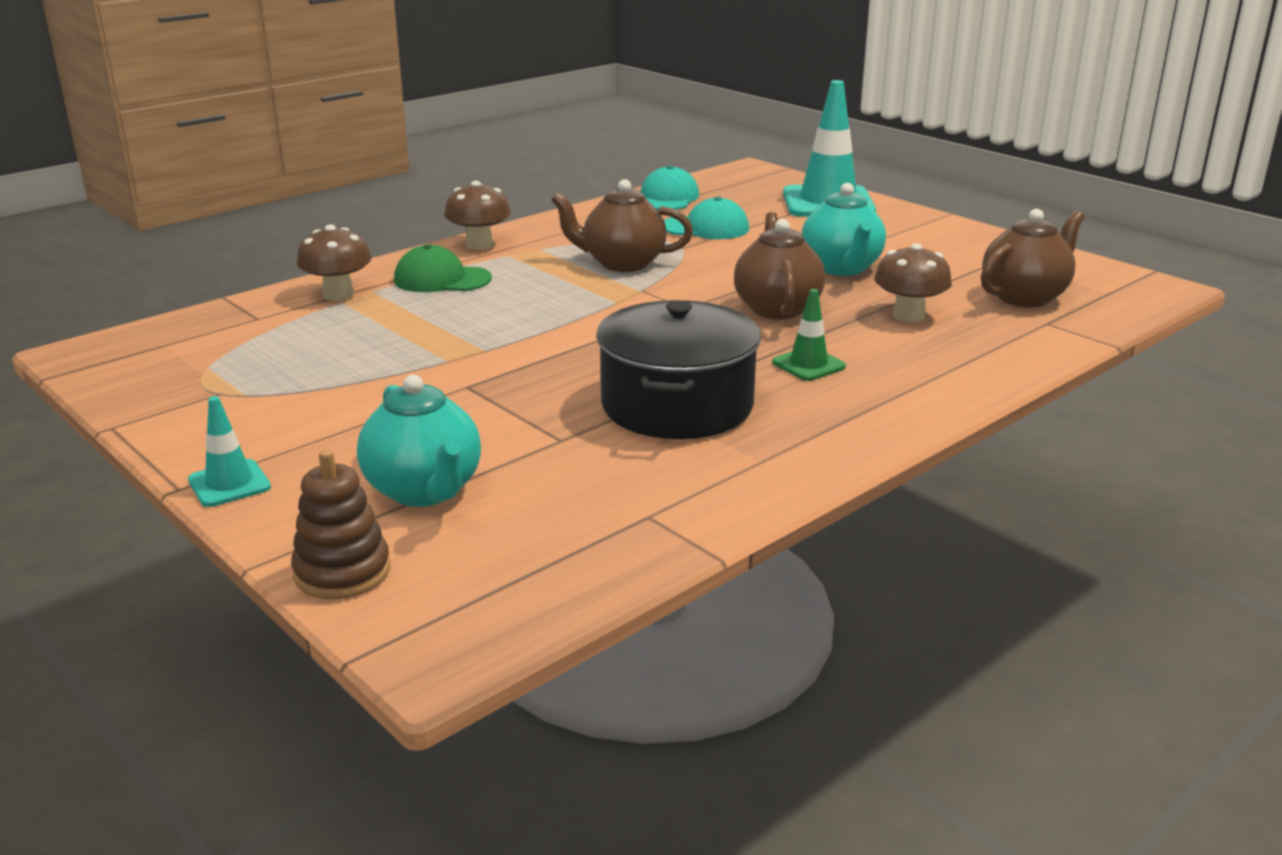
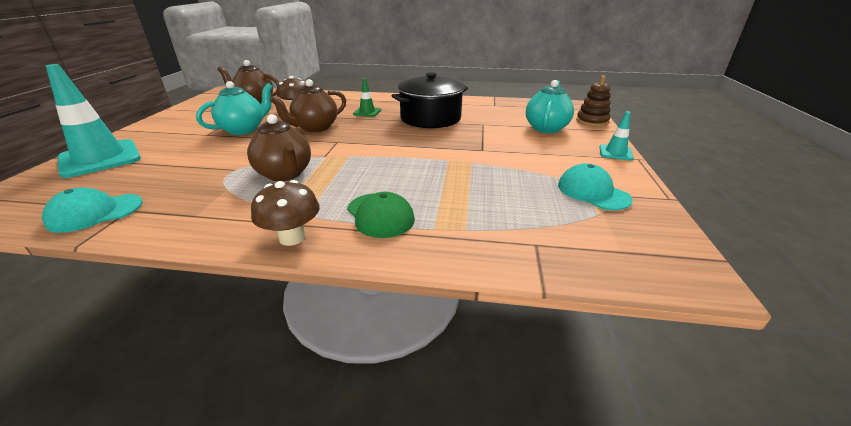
camera: 130 degrees left, 5 degrees up
(338, 295) = (458, 238): brown mushroom -> none
(706, 228) = (185, 175): turquoise cap -> turquoise cap (592, 192)

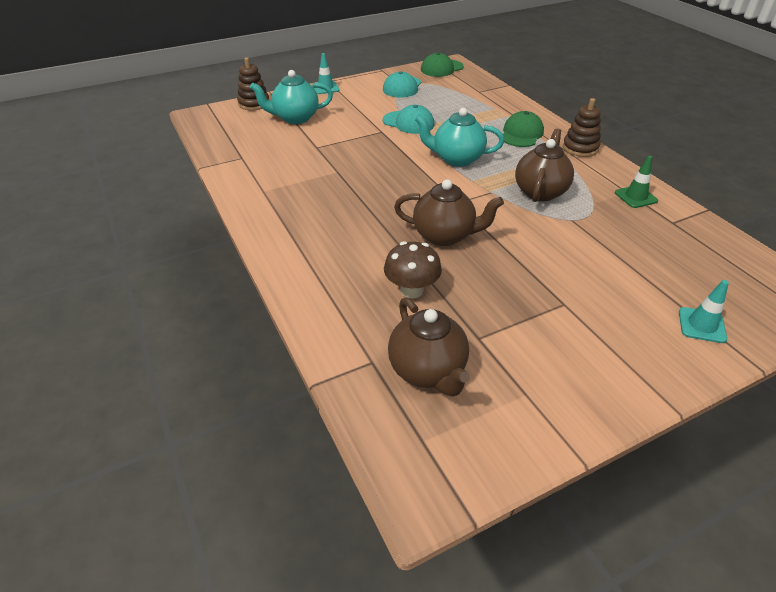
camera: 125 degrees left, 10 degrees up
(95, 213) = (699, 233): turquoise cap -> turquoise cap (408, 122)
(100, 158) = (701, 325): turquoise traffic cone -> turquoise traffic cone, size x0.48
(244, 129) = (516, 284): turquoise teapot -> turquoise teapot (457, 159)
(292, 237) = (580, 148): brown mushroom -> brown stacking toy
(367, 112) = (355, 228): green traffic cone -> green traffic cone (635, 197)
(430, 118) = (330, 179): black pot -> none
(663, 251) = (441, 68): none -> green cap

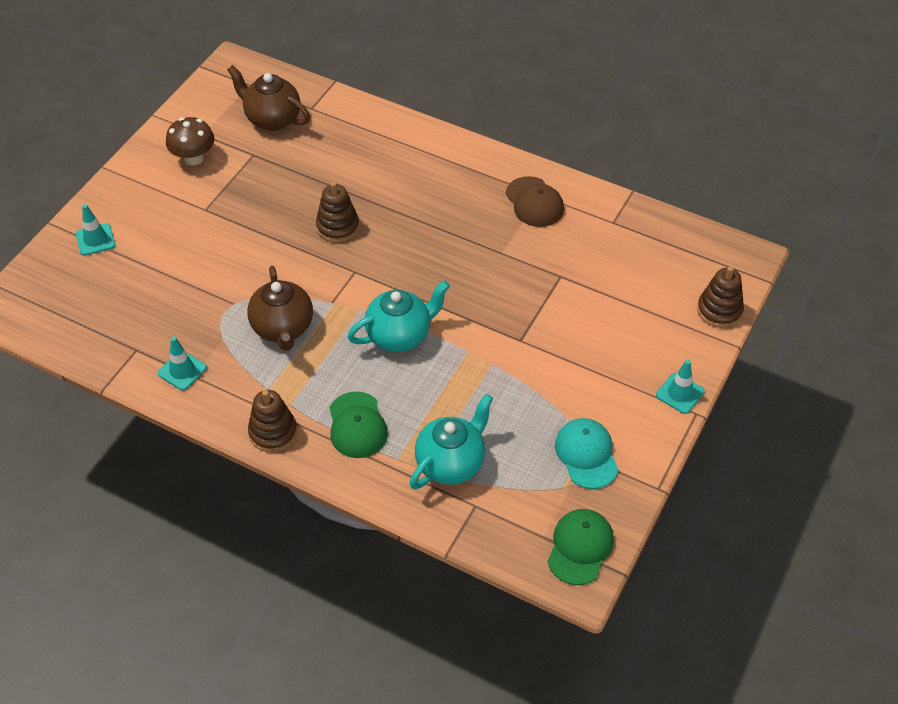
camera: 145 degrees right, 10 degrees up
(274, 188) = (534, 202): none -> brown cap
(295, 118) = (639, 310): turquoise teapot -> turquoise teapot (451, 463)
(408, 122) = (505, 374): turquoise cap -> none
(411, 290) = (325, 165): brown mushroom -> brown mushroom (193, 158)
(444, 235) = (337, 227): brown teapot -> brown stacking toy
(635, 197) = (182, 370): green traffic cone -> turquoise traffic cone

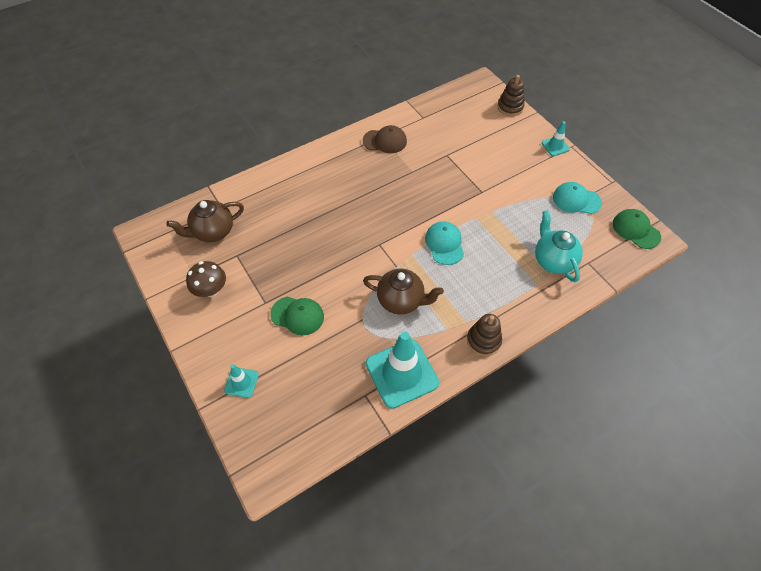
camera: 60 degrees left, 5 degrees up
(182, 370) = (402, 373): turquoise traffic cone -> turquoise traffic cone, size x2.07
(337, 227) = (336, 237): brown stacking toy -> none
(357, 425) = (501, 294): green cap -> green cap (297, 315)
(399, 335) = (444, 244): turquoise teapot -> turquoise cap

